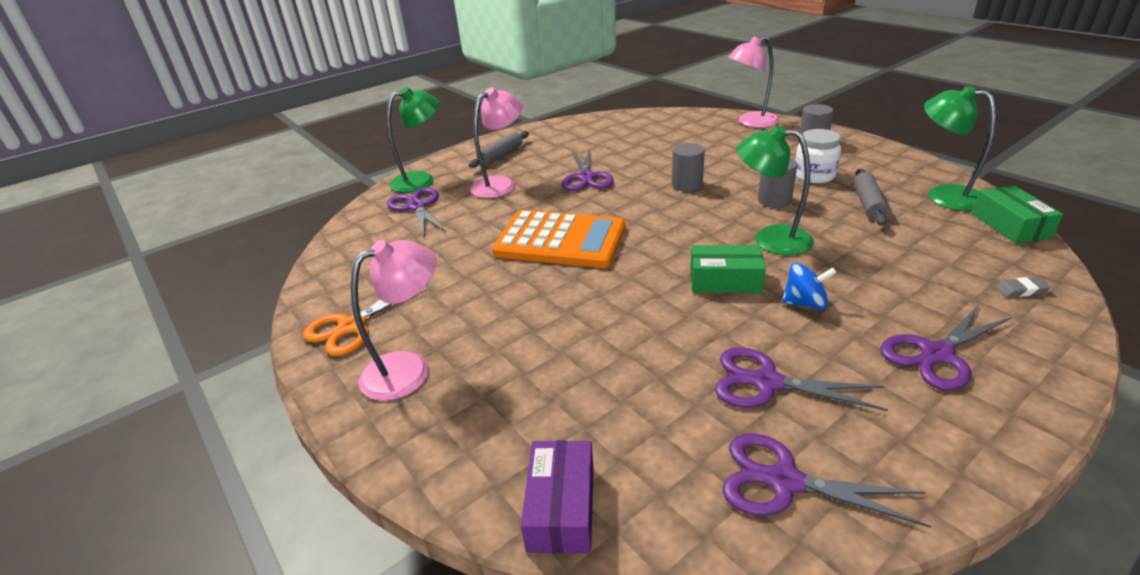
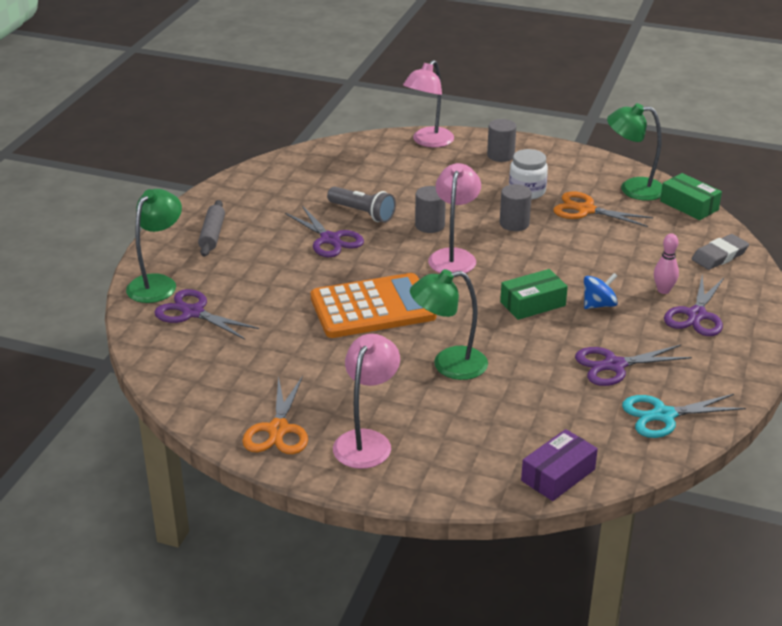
camera: 35 degrees left, 0 degrees up
(500, 184) = (251, 267): pink lamp -> pink lamp (454, 256)
(561, 507) = (558, 475): purple box -> purple box turned 75 degrees clockwise
(636, 163) = (362, 213): none -> grey flashlight
(770, 239) = (538, 260): green lamp -> green lamp (448, 365)
(784, 481) = (663, 415): purple scissors -> turquoise scissors
(868, 204) = (586, 210): grey rolling pin -> orange scissors
(907, 310) = (663, 290): none -> pink bowling pin
(1021, 290) = (719, 256): grey eraser -> grey eraser, size x1.80

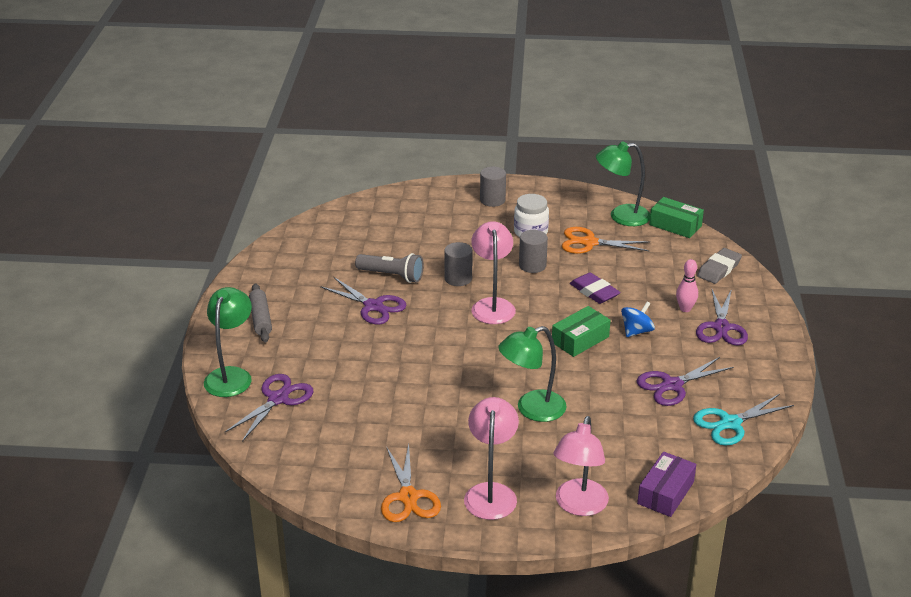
camera: 15 degrees left, 0 degrees up
(193, 312) = (278, 399): purple scissors -> purple scissors turned 105 degrees clockwise
(372, 307) = (441, 366): orange calculator -> none
(428, 142) = (421, 195): pink lamp -> pink lamp (579, 506)
(569, 258) = (594, 292): none -> purple eraser

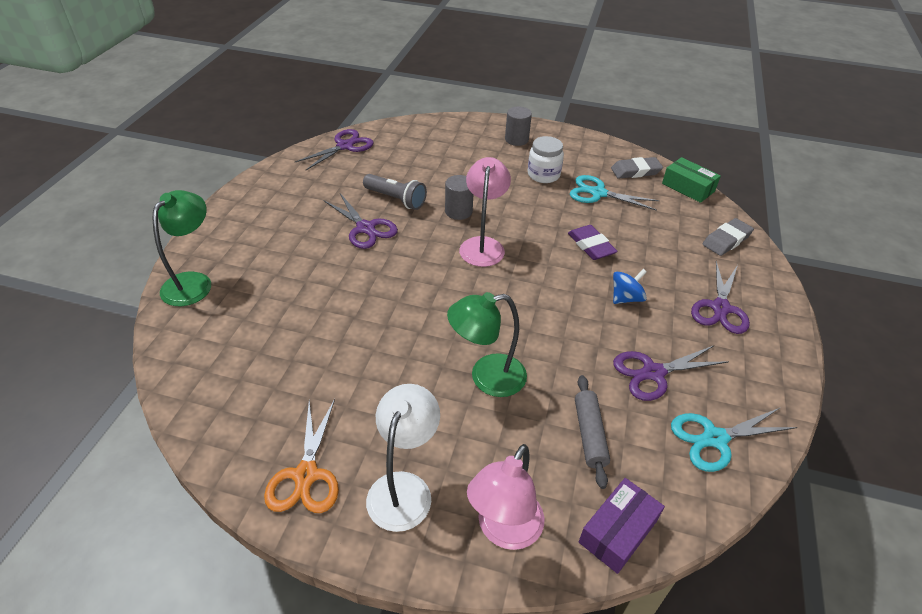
camera: 10 degrees right, 10 degrees up
(260, 319) = (253, 225): grey rolling pin -> grey rolling pin (589, 434)
(278, 399) = (225, 317): purple scissors -> purple scissors (345, 146)
(491, 493) = (404, 488): pink lamp -> white lamp
(532, 265) = (535, 208): grey cylinder -> none
(580, 339) = (563, 298): green box -> none
(589, 243) = (598, 193): orange scissors -> turquoise scissors
(621, 216) = (635, 171): green lamp -> grey eraser
(685, 309) = (683, 280): pink bowling pin -> none

